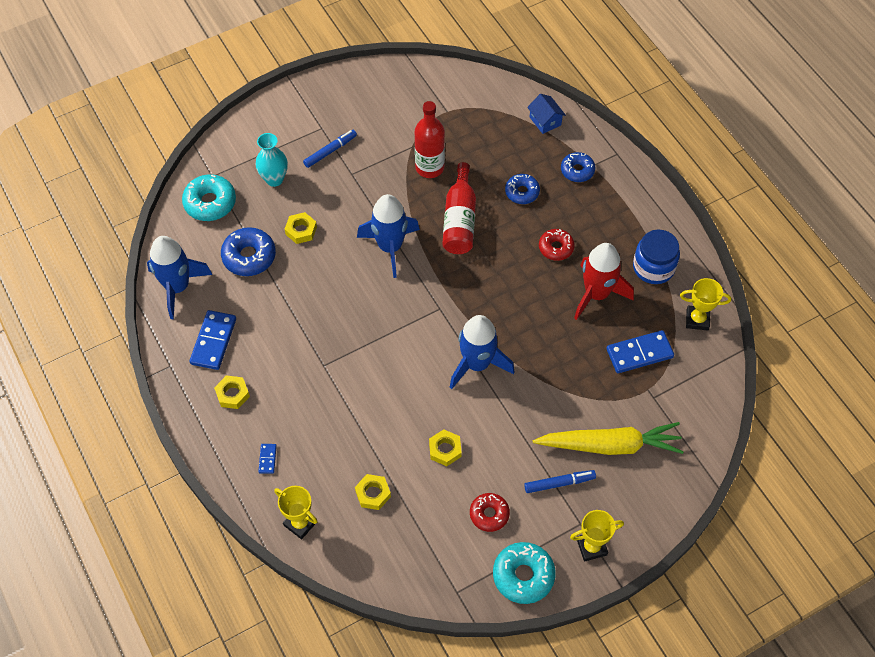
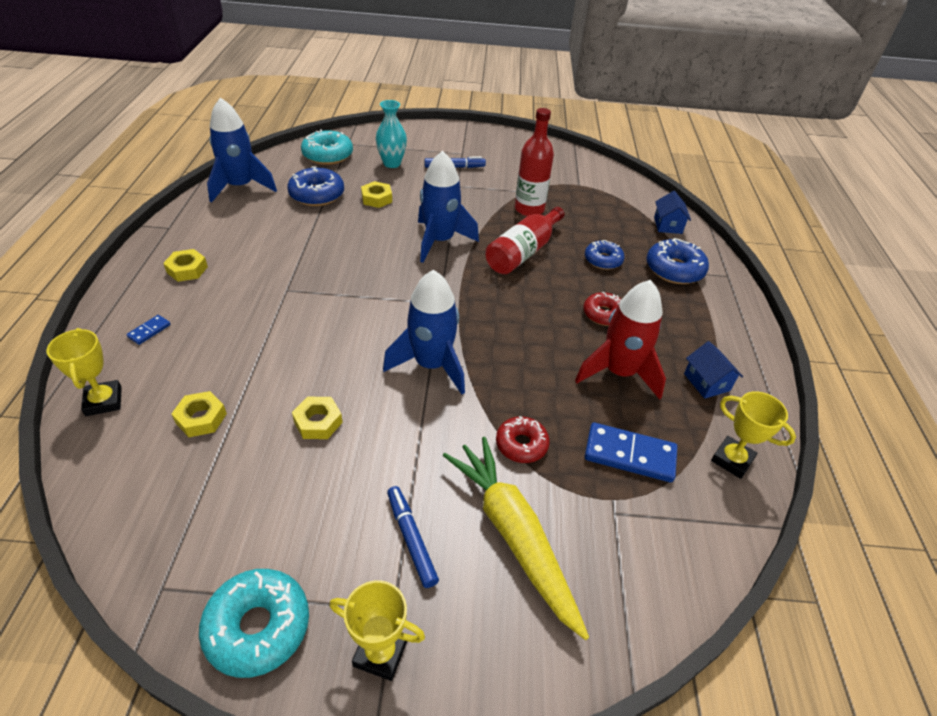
camera: 30 degrees right, 15 degrees down
(213, 341) = (221, 229): blue domino -> none
(489, 514) = (295, 520): red donut -> red donut (521, 444)
(559, 483) = (411, 539): blue marker -> blue marker turned 135 degrees counterclockwise
(577, 170) = (674, 269): blue donut -> blue donut, size x1.52
(610, 445) = (513, 535): yellow carrot -> yellow carrot turned 150 degrees counterclockwise
(653, 267) = (706, 382): blue jar -> blue house

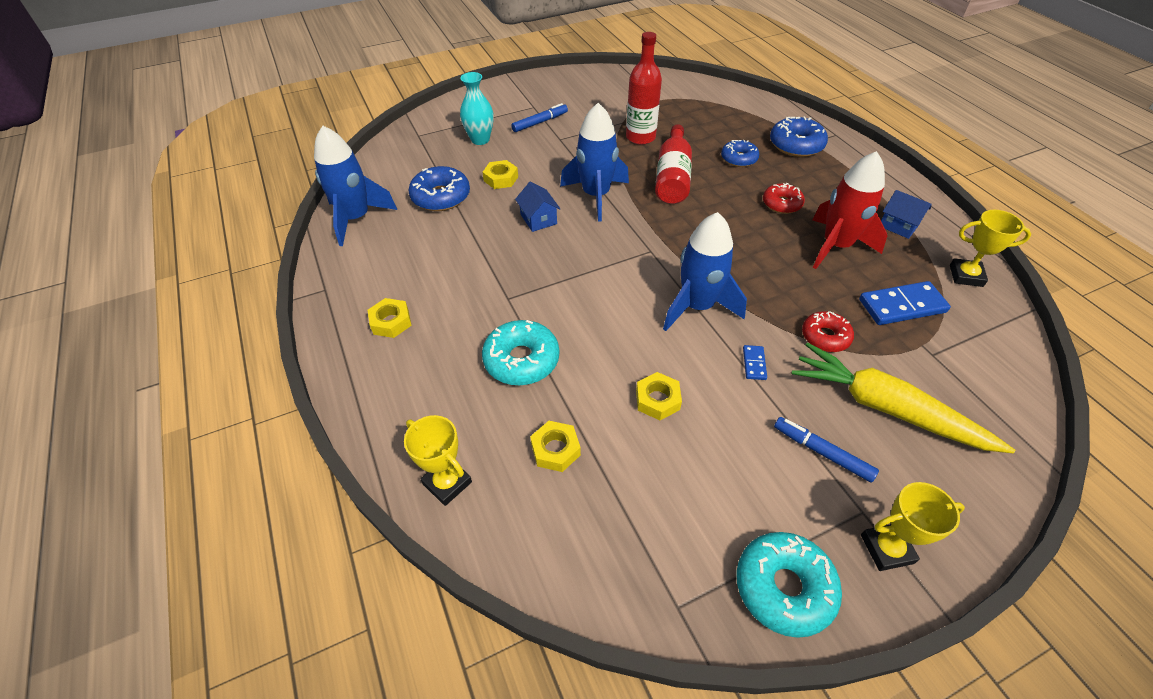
camera: 25 degrees left, 5 degrees up
(149, 331) = (418, 397): blue domino -> blue domino (754, 363)
(328, 155) = (410, 154): turquoise donut -> turquoise donut (521, 360)
(667, 225) = (757, 109): blue house -> blue house (538, 219)

